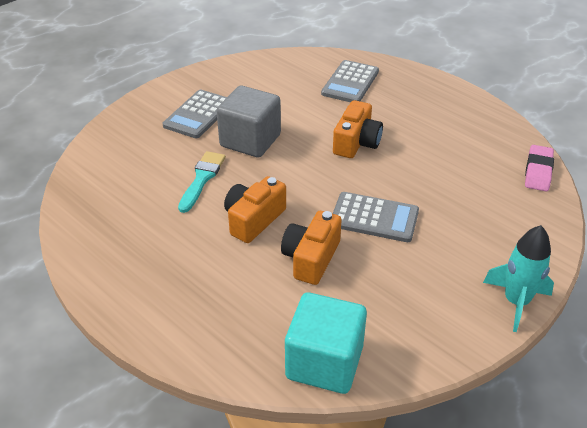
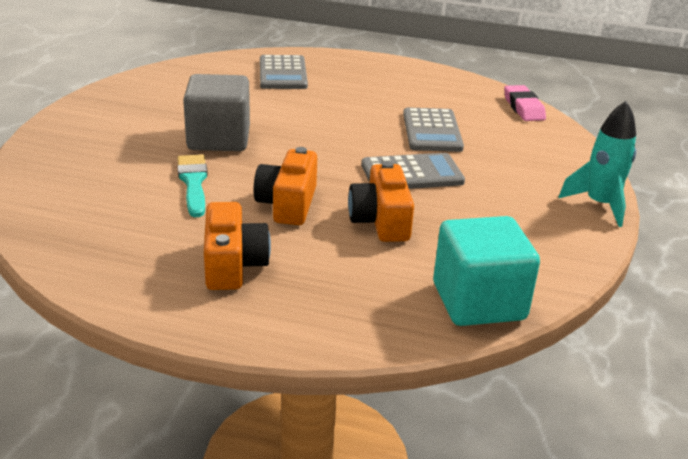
camera: 30 degrees left, 10 degrees down
(198, 114) = (134, 128): grey calculator -> grey calculator (432, 131)
(356, 142) = (335, 119): orange camera -> orange camera (233, 264)

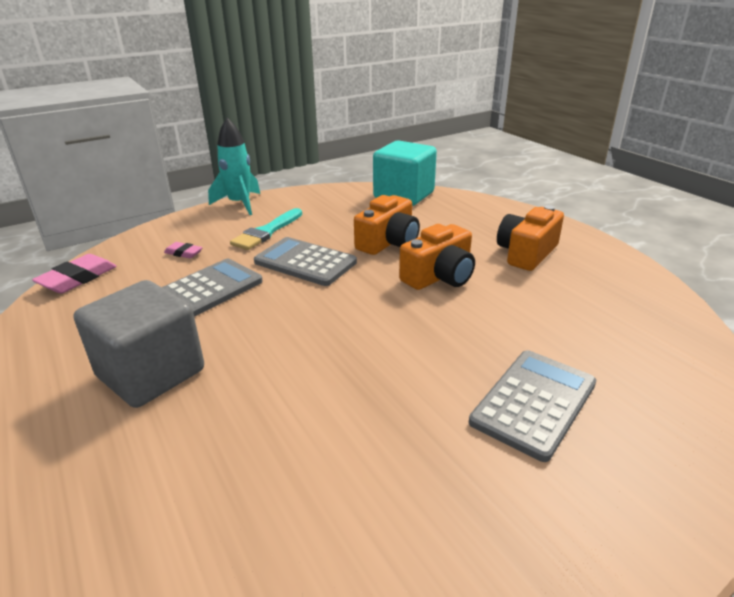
camera: 135 degrees left, 0 degrees up
(193, 182) = (504, 328): turquoise brush -> turquoise brush (266, 232)
(219, 139) = (425, 376): grey cube -> grey cube (151, 373)
(283, 73) = (161, 488): grey calculator -> grey calculator (534, 403)
(511, 145) = (183, 253): none -> pink eraser

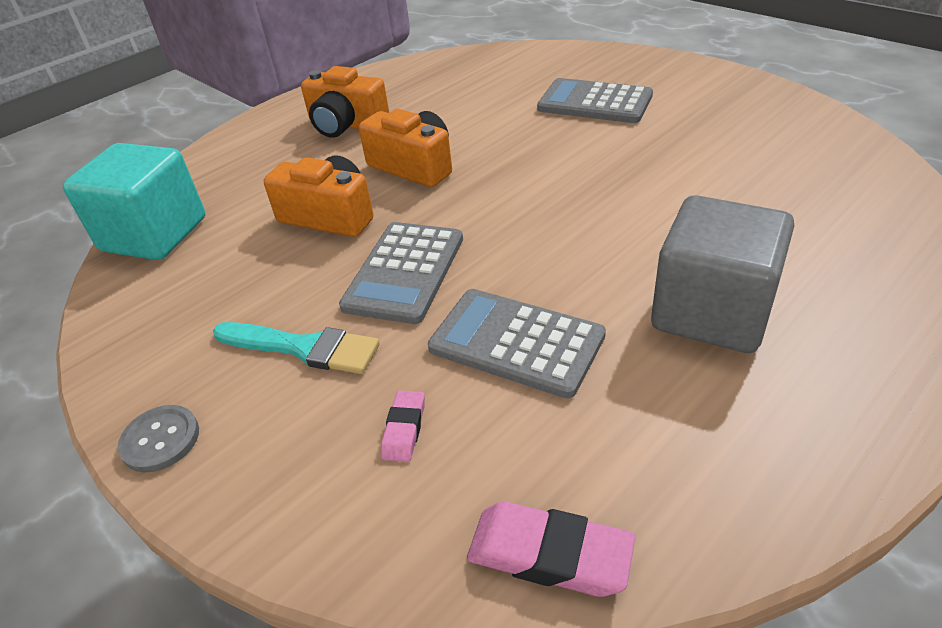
camera: 100 degrees left, 10 degrees up
(240, 204) = (160, 440): turquoise rocket -> grey button

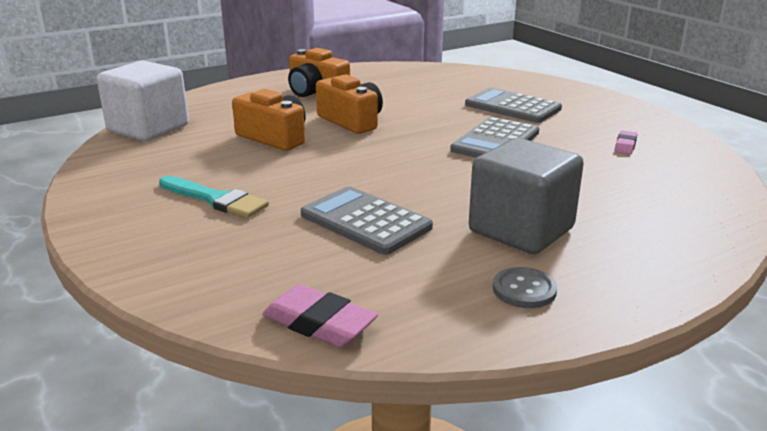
camera: 10 degrees right, 15 degrees down
(154, 234) = (148, 128): turquoise cube -> white cube
(160, 440) = (96, 226): grey button -> grey button (524, 290)
(404, 272) = (309, 174): grey calculator -> grey calculator (495, 141)
(404, 429) = (259, 249): pink eraser -> pink eraser (625, 146)

